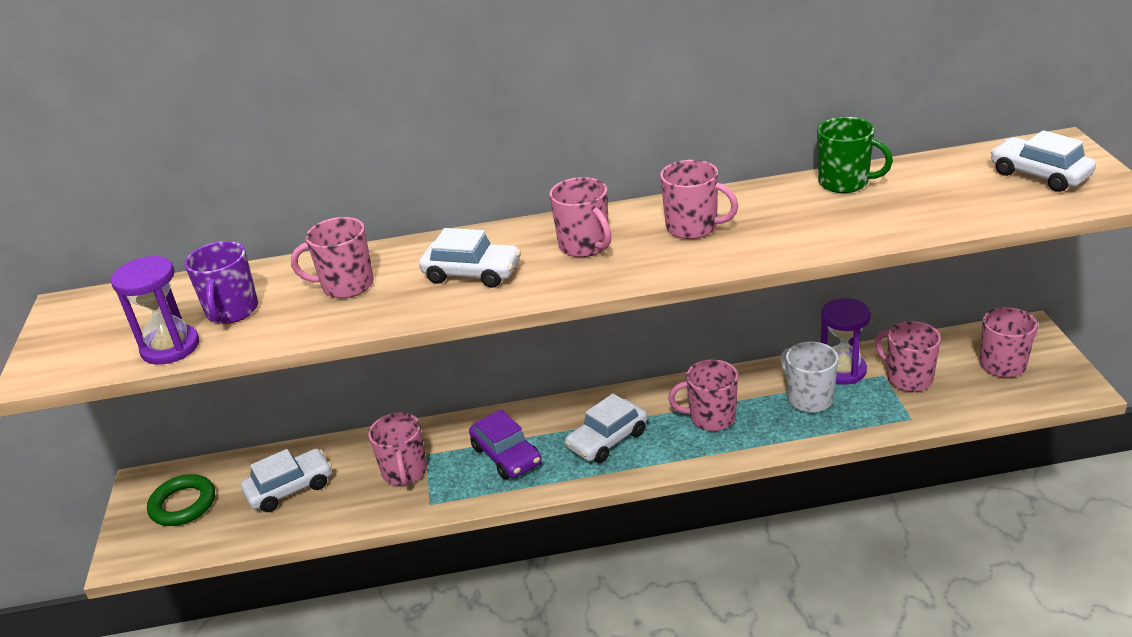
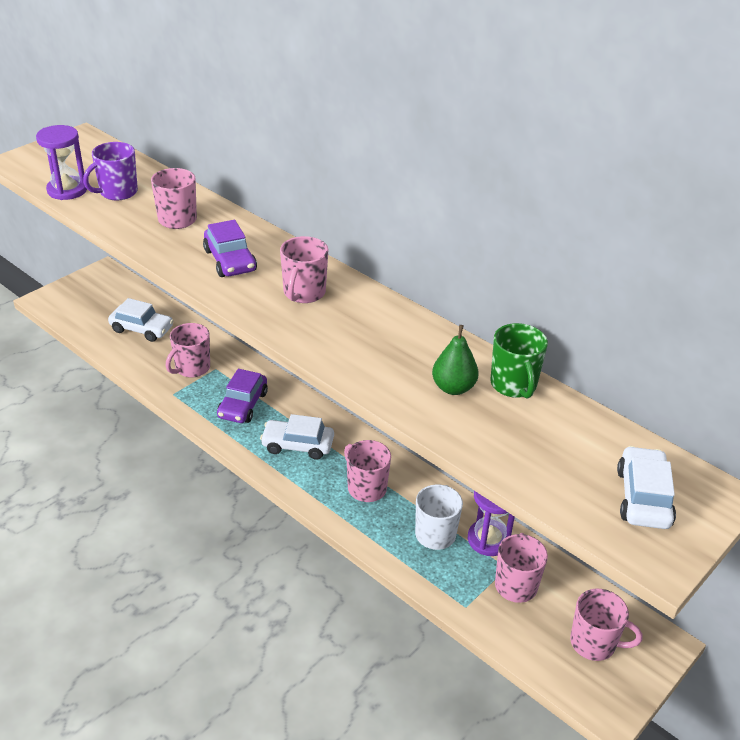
camera: 45 degrees right, 5 degrees up
(183, 504) = (98, 296): green ring -> none
(472, 273) = (230, 260): white car -> purple car
(693, 228) = (372, 332): pink mug -> none
(820, 212) = (453, 388): none -> green pear

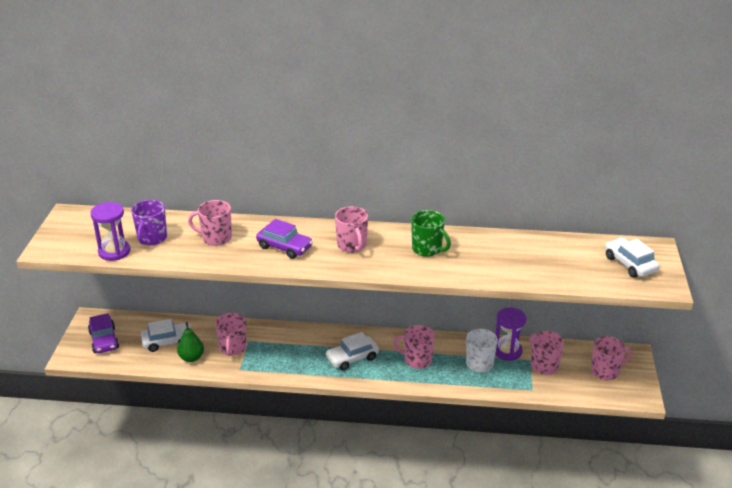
camera: 35 degrees left, 5 degrees down
(243, 405) = (292, 353): purple car -> purple car (104, 340)
(453, 388) = (491, 257): green pear -> green pear (191, 358)
(514, 385) = (516, 242): green mug -> green mug (427, 249)

